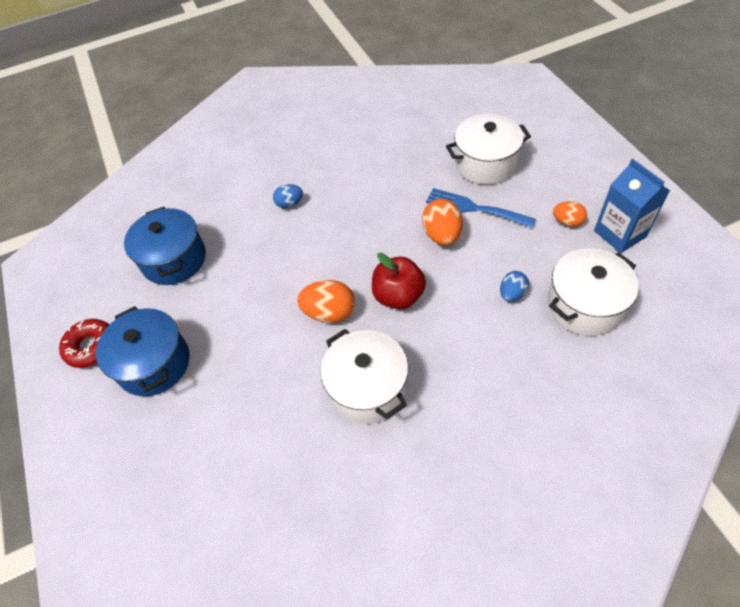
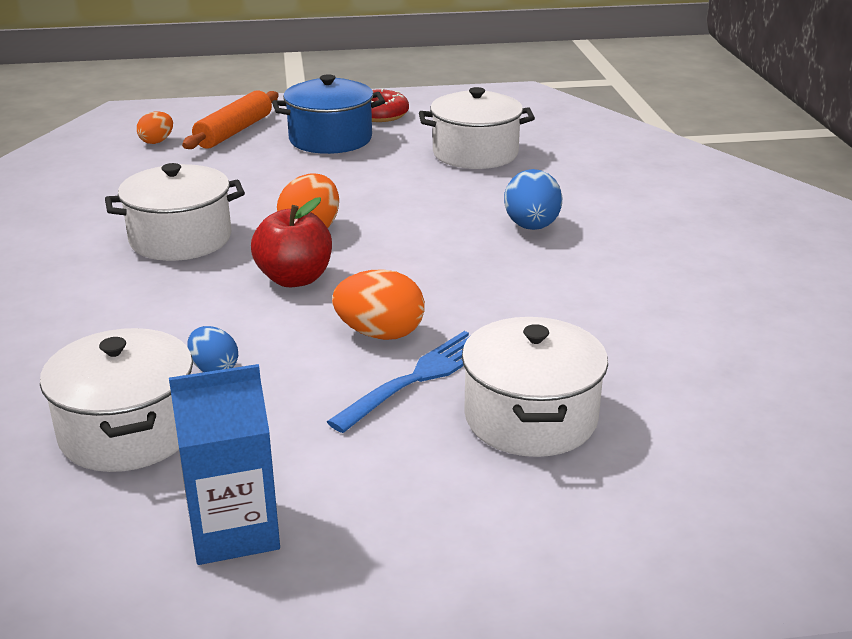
camera: 100 degrees right, 25 degrees down
(142, 451) = (234, 131): none -> orange rolling pin
(174, 259) = (475, 153): blue pot -> white pot
(289, 204) = (531, 227): blue egg -> blue egg, size x1.61
(567, 222) = (313, 472): orange egg -> orange egg (157, 141)

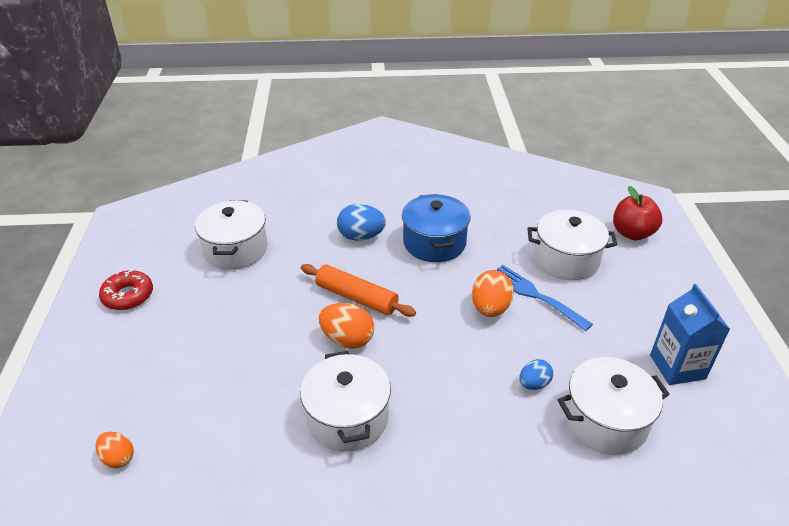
camera: 85 degrees left, 10 degrees up
(234, 131) = (121, 395): orange rolling pin -> orange rolling pin (356, 297)
(294, 279) = (420, 347): red apple -> red apple (632, 233)
(330, 139) = (171, 327): blue pot -> blue pot (434, 243)

